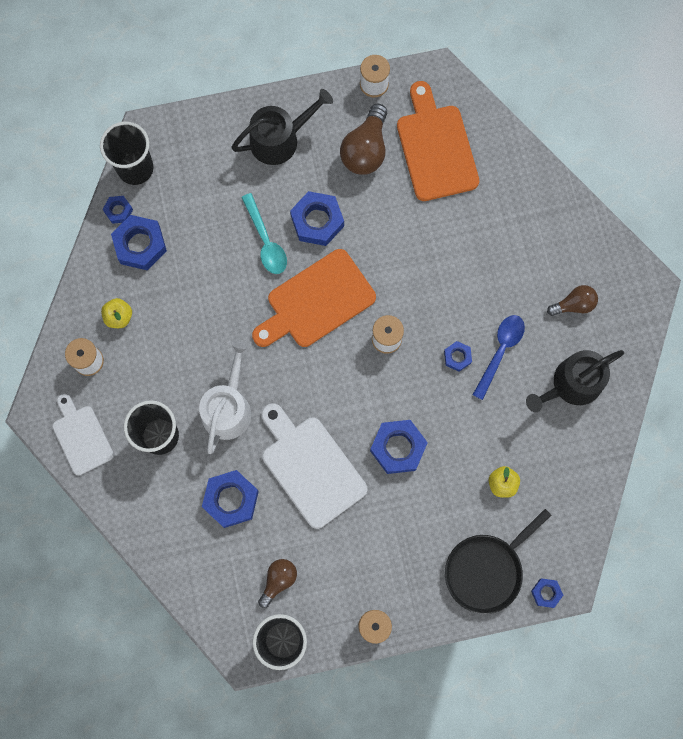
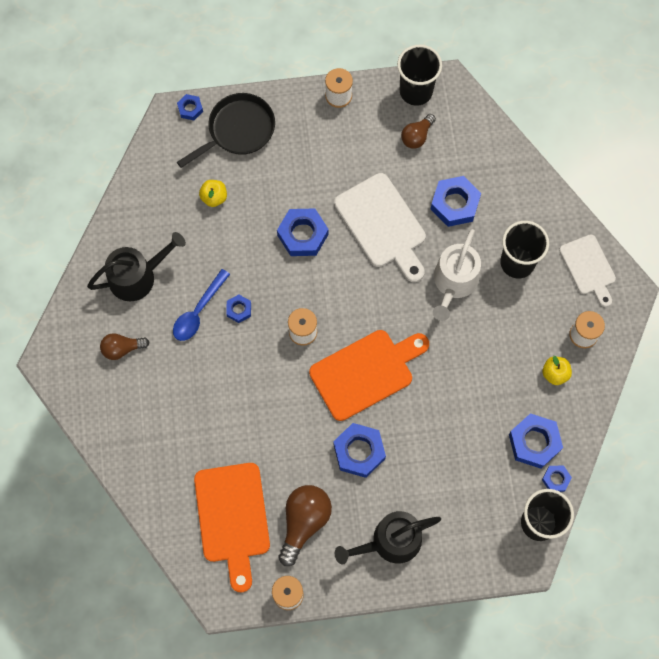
camera: 175 degrees left, 5 degrees down
(266, 241) = (411, 435): turquoise spoon -> none

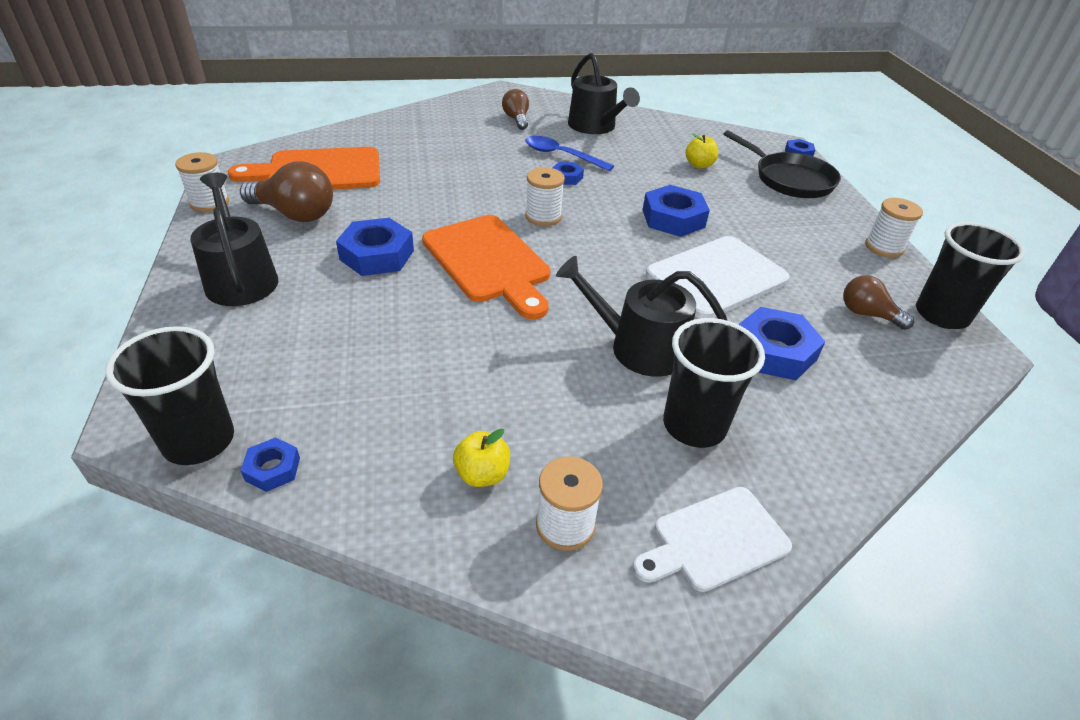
camera: 85 degrees right, 30 degrees down
(454, 282) = (639, 347): white watering can -> black watering can
(534, 442) = (351, 439): blue nut -> none

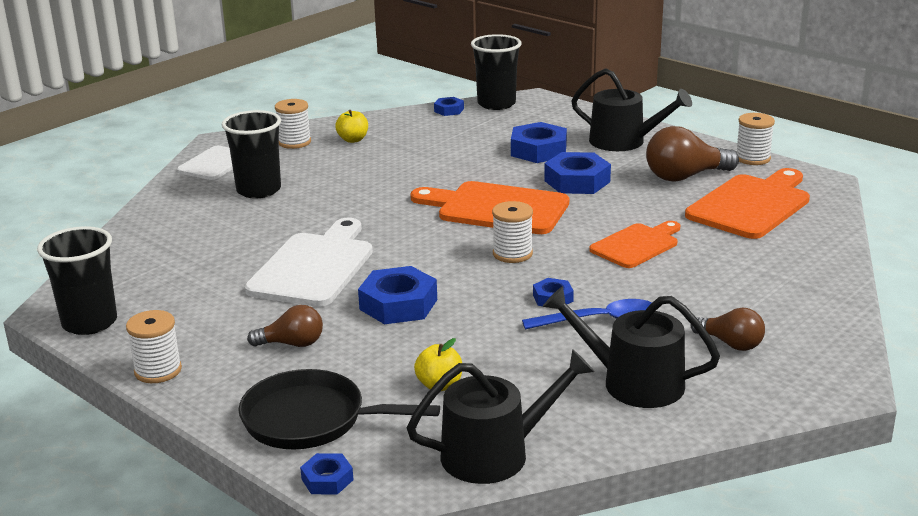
camera: 145 degrees right, 15 degrees down
(451, 183) = (637, 245): none -> orange cutting board
(639, 347) = (327, 208): black watering can -> black watering can (495, 453)
(774, 351) = (229, 241): blue nut -> blue nut (538, 150)
(867, 314) = (161, 295): brown light bulb -> brown light bulb (292, 344)

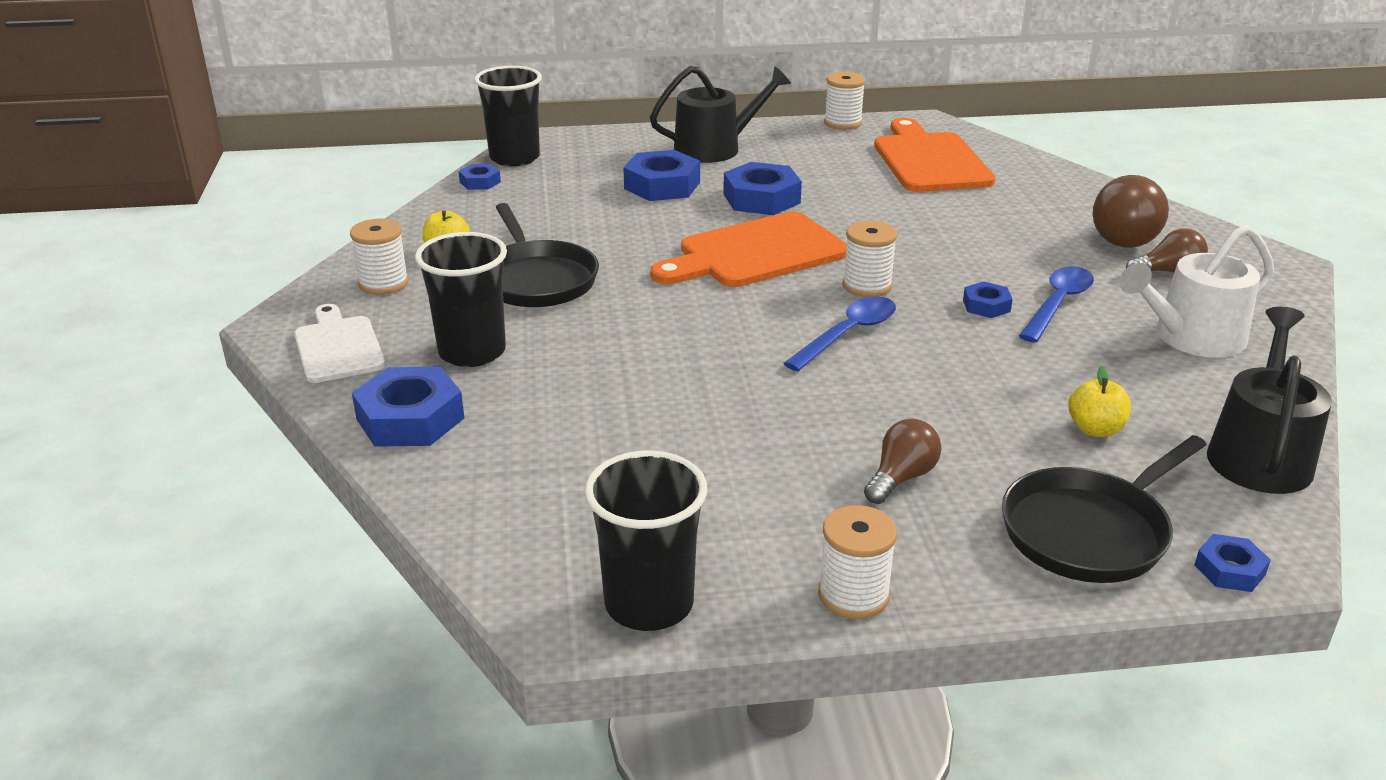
camera: 50 degrees left, 5 degrees up
(314, 267) = (732, 395): white cutting board -> none
(360, 171) = (536, 279): none -> black pan
(398, 304) = (892, 383): blue nut -> blue nut (410, 418)
(438, 271) = (848, 334): none -> blue spoon
(633, 382) = (1191, 338): black watering can -> white watering can
(637, 245) = (934, 230): orange cutting board -> none
(685, 177) = (832, 158): brown light bulb -> brown light bulb (1125, 236)

